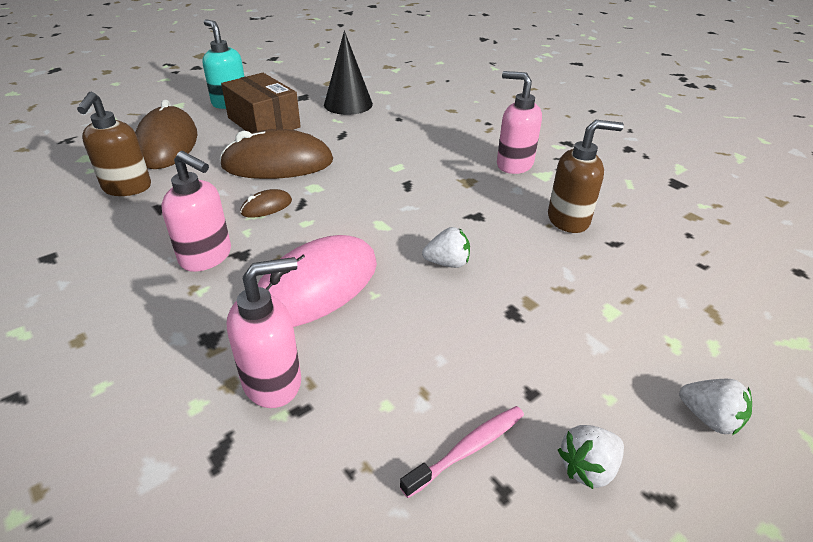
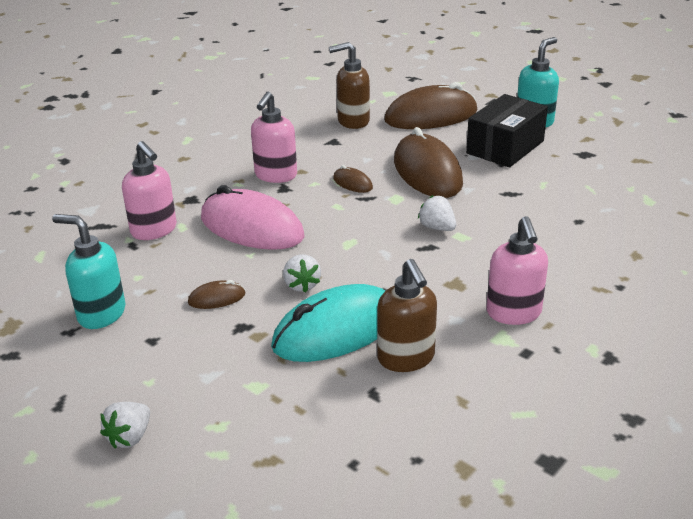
camera: 80 degrees right, 5 degrees down
(263, 122) = (505, 147): brown box -> black box
(348, 104) = (589, 183): black cone -> none
(456, 328) = (216, 298): none -> brown mouse
(468, 449) = (101, 314): pink toothbrush -> turquoise soap dispenser
(513, 165) = (514, 313): pink soap dispenser -> pink soap dispenser turned 150 degrees clockwise
(526, 251) = (336, 330): none -> turquoise mouse
(587, 468) = (85, 368): white strawberry -> white strawberry (437, 227)

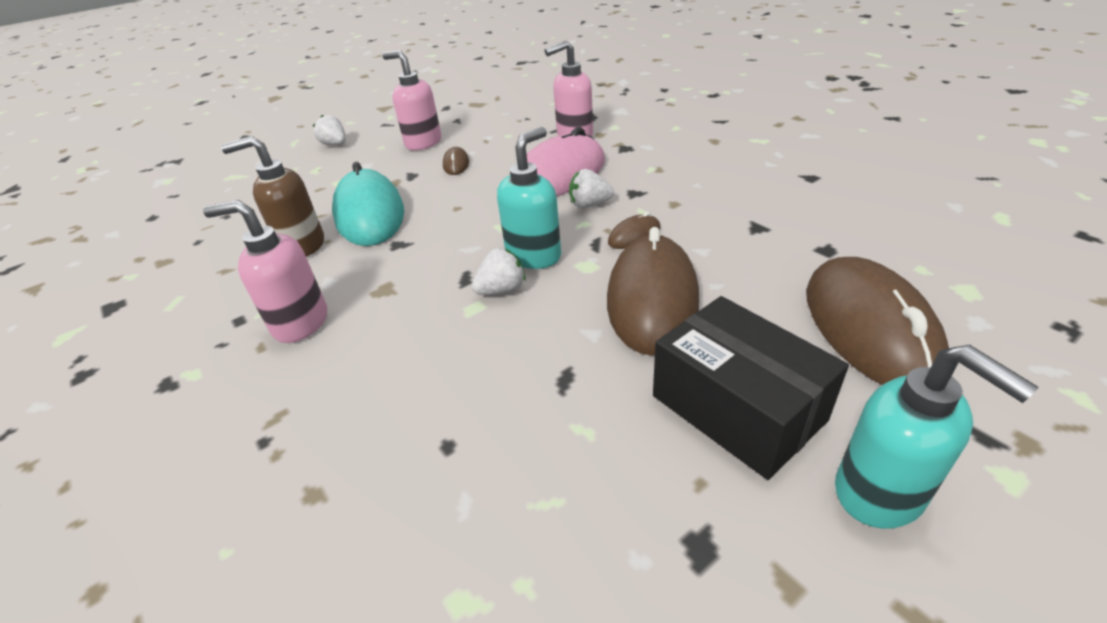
camera: 105 degrees right, 5 degrees up
(101, 314) = (468, 127): turquoise soap dispenser -> turquoise soap dispenser (534, 255)
(275, 176) = (664, 188): pink soap dispenser -> pink soap dispenser (423, 143)
(302, 285) = (447, 200): white strawberry -> white strawberry (589, 205)
(352, 121) = (828, 245): brown soap dispenser -> none
(427, 172) = (652, 299): brown mouse -> brown mouse turned 75 degrees counterclockwise

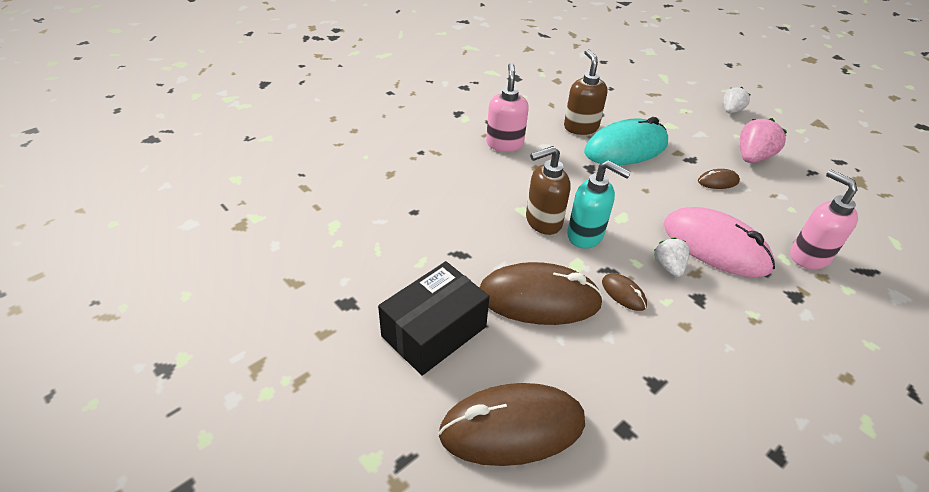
camera: 80 degrees right, 5 degrees up
(423, 143) = (752, 157): pink soap dispenser -> pink strawberry
(502, 290) = (542, 222): white strawberry -> brown soap dispenser
(880, 493) = (368, 386): turquoise soap dispenser -> none

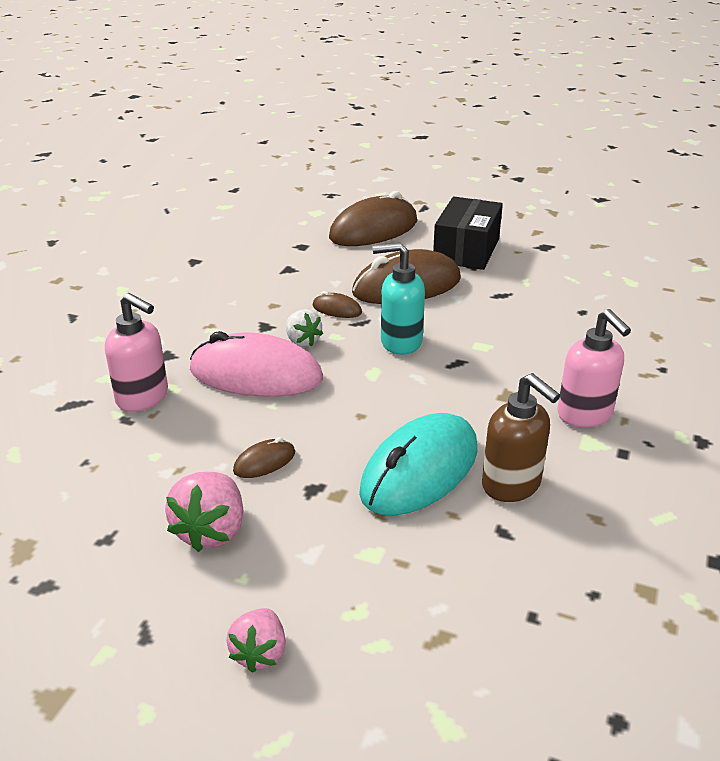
camera: 155 degrees right, 10 degrees down
(542, 222) = (453, 341): brown soap dispenser -> none
(731, 111) = (260, 653): white strawberry -> pink strawberry

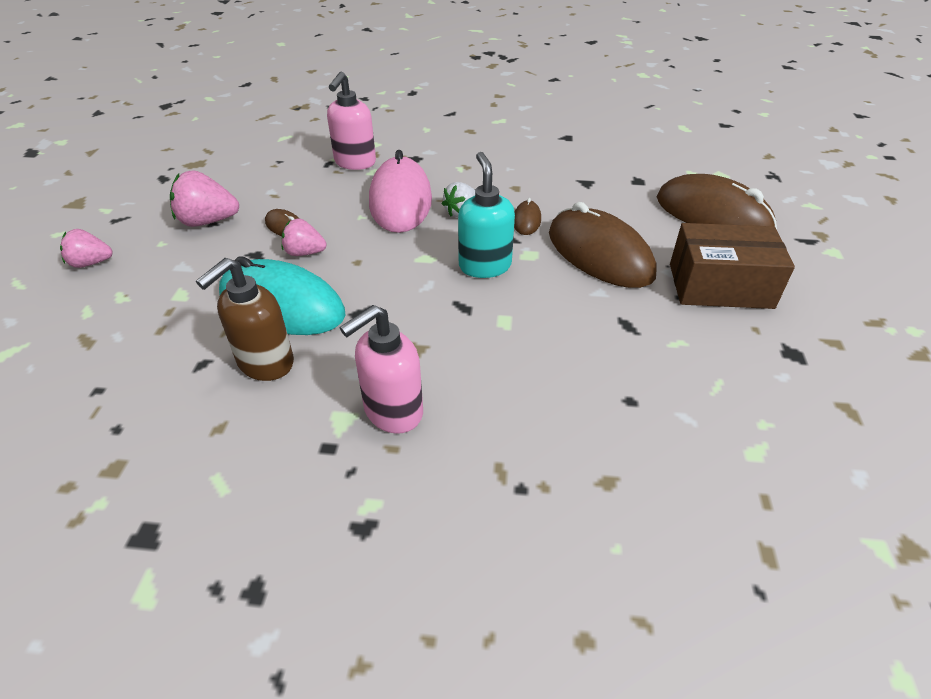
camera: 75 degrees right, 10 degrees up
(327, 450) = (304, 253): none -> pink strawberry
(466, 250) = (720, 286): black box -> brown box

